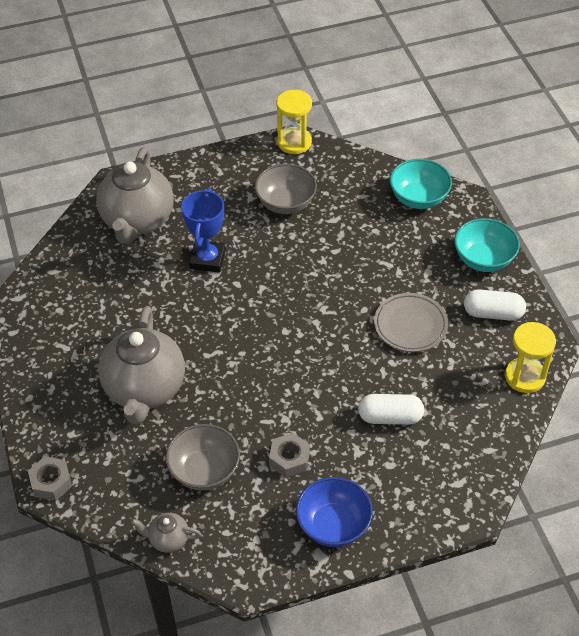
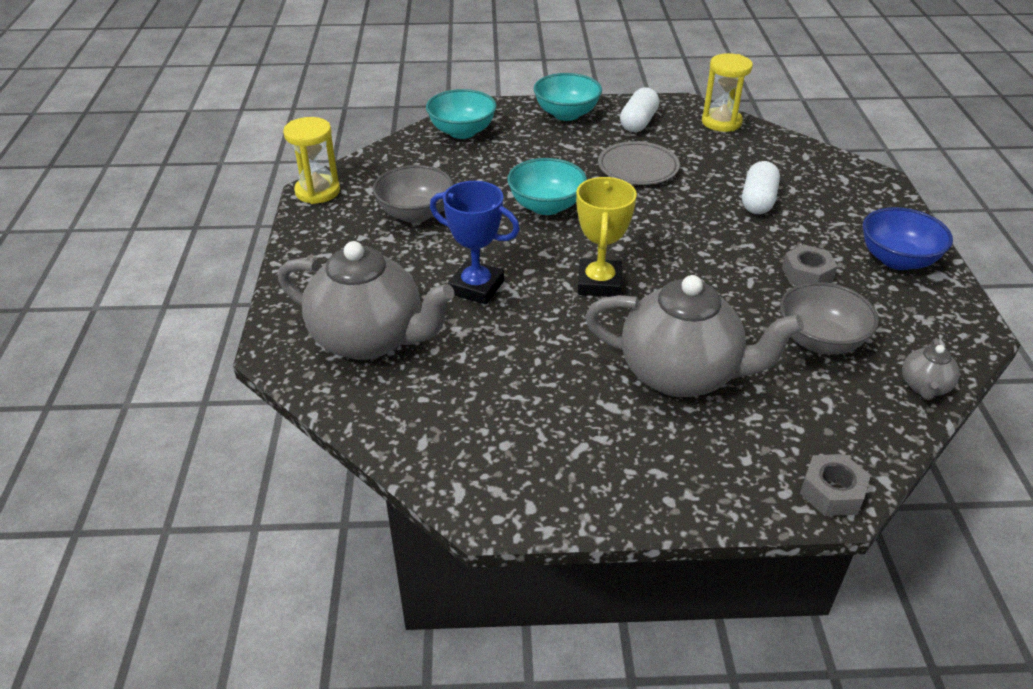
camera: 75 degrees left, 10 degrees down
(234, 327) = (599, 283): none -> yellow trophy
(326, 276) = (546, 206): none -> turquoise bowl

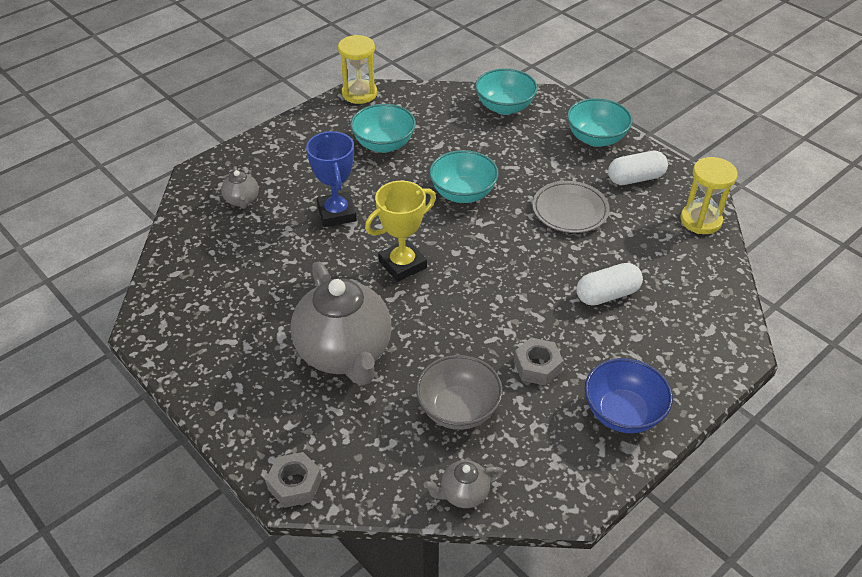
camera: 50 degrees right, 5 degrees up
(370, 339) = (242, 200): grey teapot -> grey teapot, size x0.44
(415, 214) = (384, 144): grey bowl -> turquoise bowl

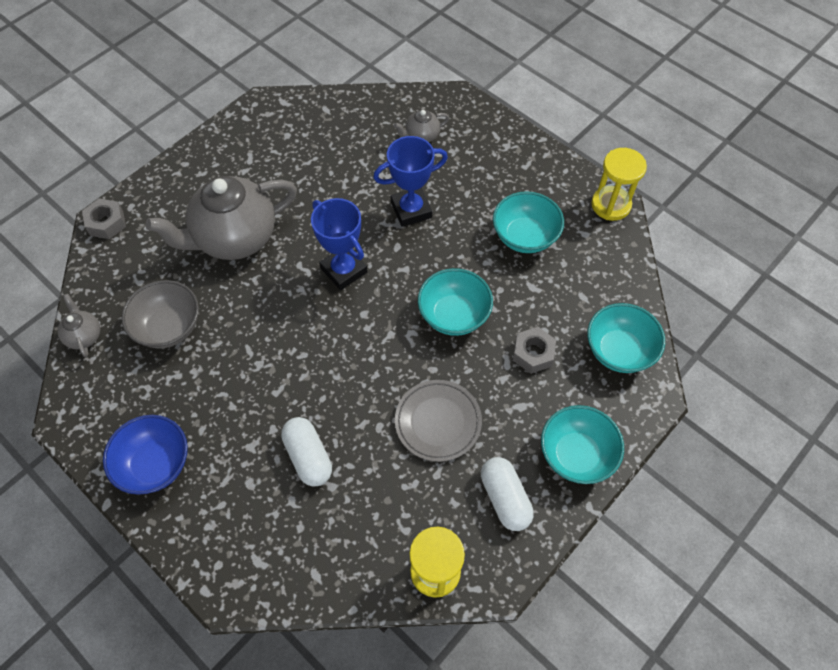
camera: 85 degrees right, 15 degrees up
(402, 264) = (344, 270): yellow trophy -> blue trophy
(537, 366) = (214, 390): grey nut -> grey nut (533, 353)

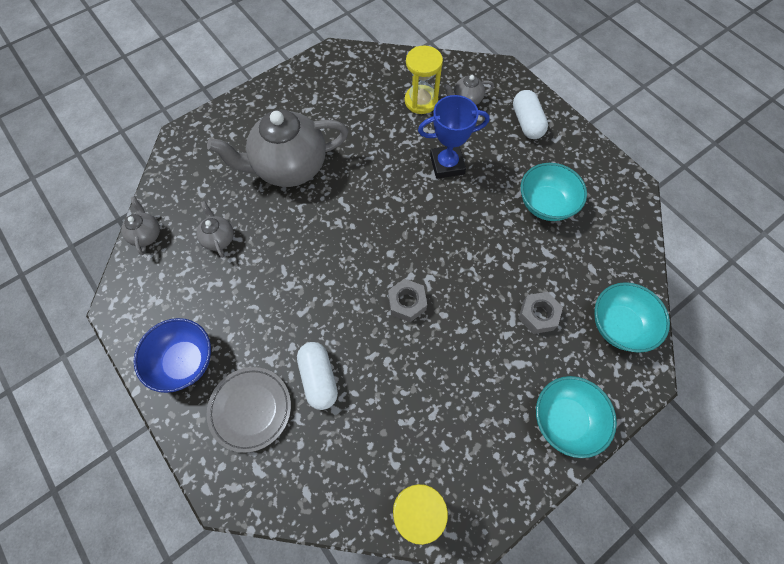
camera: 10 degrees right, 5 degrees up
(106, 223) = (184, 138): grey nut -> grey nut (407, 303)
(169, 327) = (219, 238): grey bowl -> grey teapot
(344, 270) = (379, 210): blue trophy -> none
(438, 422) = (441, 365): grey plate -> grey plate (250, 409)
(454, 315) = (470, 267): turquoise bowl -> none
(505, 498) = (492, 450): white capsule -> white capsule (527, 123)
(611, 205) = (629, 186): yellow hourglass -> yellow hourglass (421, 101)

